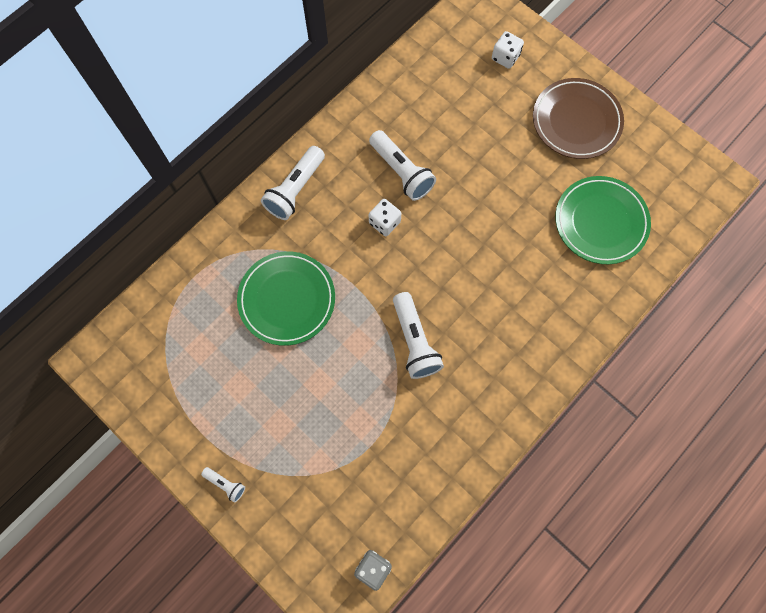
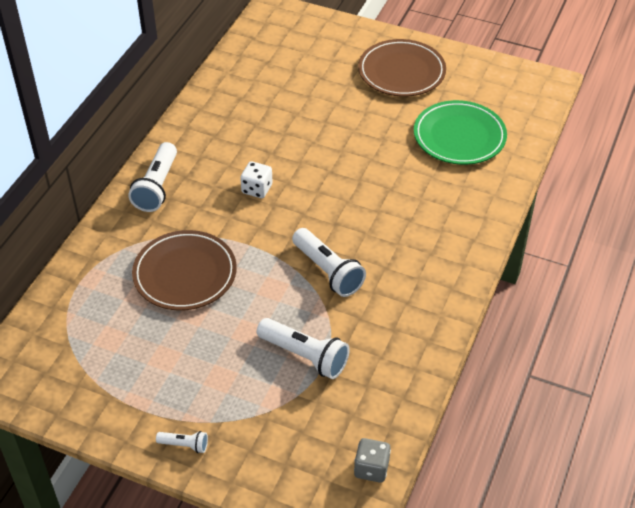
camera: 20 degrees left, 25 degrees down
(287, 299) = (185, 274): green plate -> brown plate
(401, 172) = (256, 147): white flashlight -> white flashlight (305, 356)
(505, 57) = (315, 43): white dice -> none

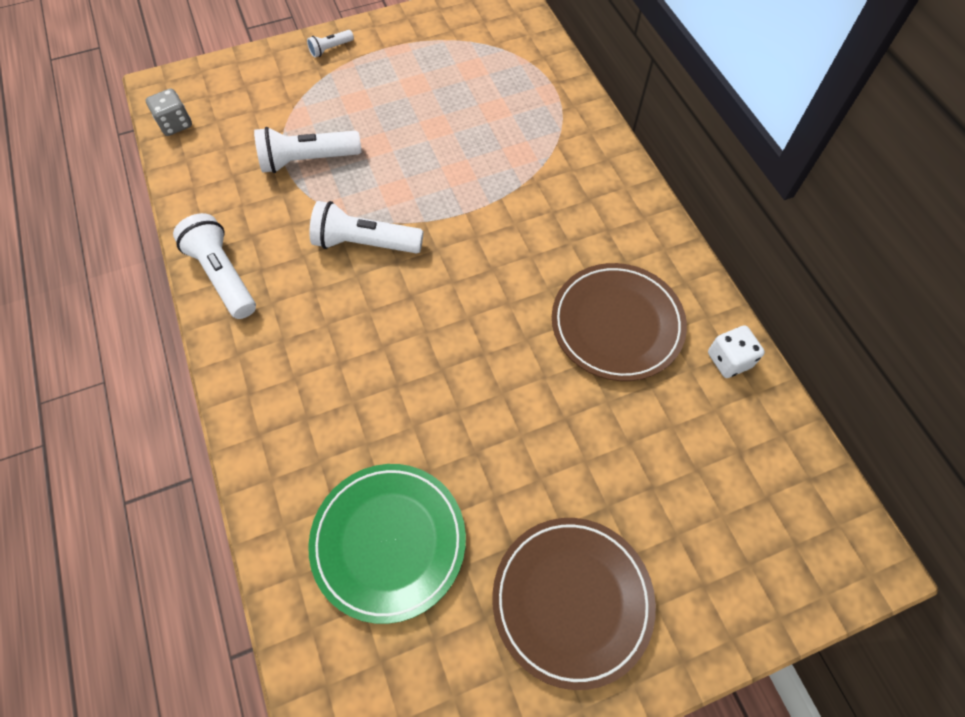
camera: 135 degrees right, 15 degrees up
(157, 187) = (615, 199): white flashlight -> white flashlight (223, 275)
(185, 274) = (483, 148): brown plate -> brown plate (617, 324)
(257, 189) = (528, 271): white dice -> white dice (729, 360)

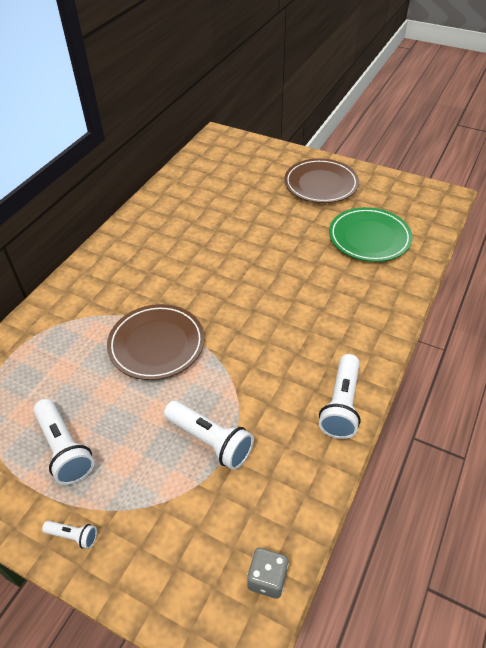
camera: 130 degrees left, 15 degrees down
(364, 243) = (242, 355): white flashlight -> white flashlight (64, 449)
(617, 324) = (184, 231): brown plate -> brown plate (156, 344)
(729, 360) = (166, 193): white dice -> none

